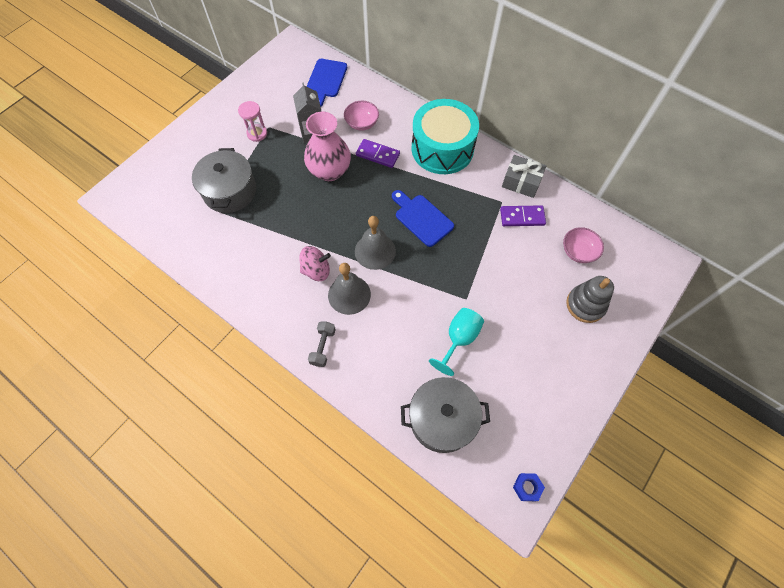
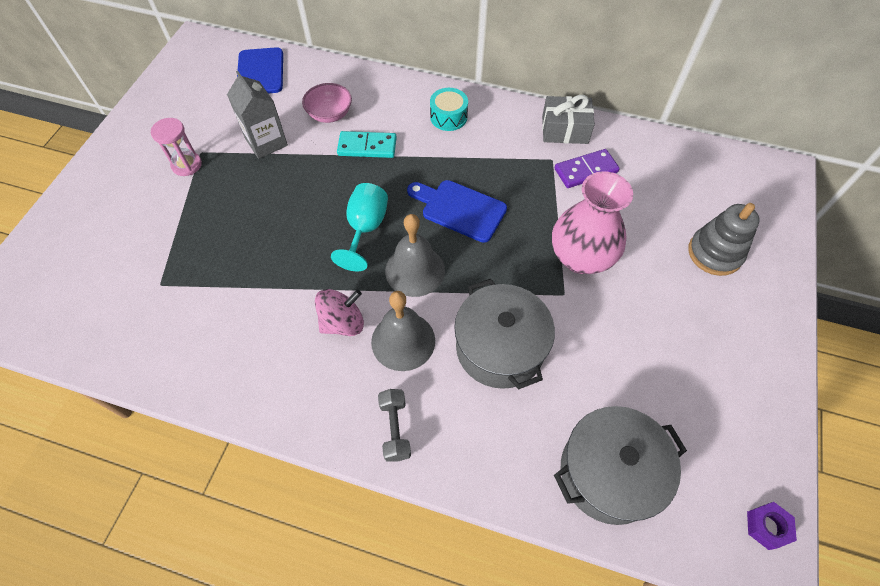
camera: 20 degrees left, 5 degrees down
(230, 191) = (173, 252): grey pot -> grey pot (500, 348)
(329, 171) = (309, 185): pink vase -> pink vase (581, 257)
(377, 155) = (367, 147): purple domino -> turquoise domino
(442, 148) = (448, 117): turquoise drum -> turquoise drum, size x0.44
(459, 339) = (579, 351): turquoise goblet -> turquoise goblet (365, 229)
(527, 487) = (767, 526): blue nut -> purple nut
(578, 252) = (673, 191): pink bowl -> none

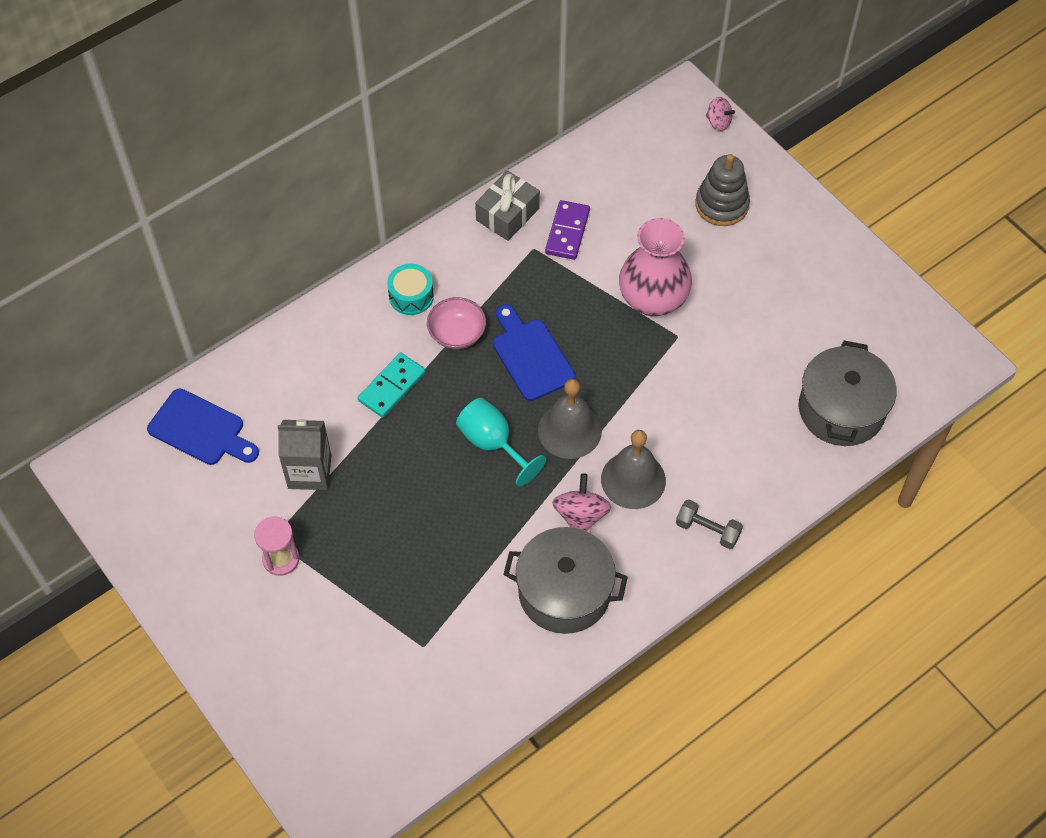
camera: 55 degrees left, 0 degrees up
(330, 114) = (318, 395): pink bowl -> pink bowl (457, 334)
(460, 209) = (531, 356): blue cutting board -> blue cutting board turned 90 degrees clockwise
(500, 348) = (691, 414): grey pot -> grey pot (564, 592)
(767, 526) = (941, 342): purple nut -> none
(785, 207) = (718, 122): none -> pink spinning top

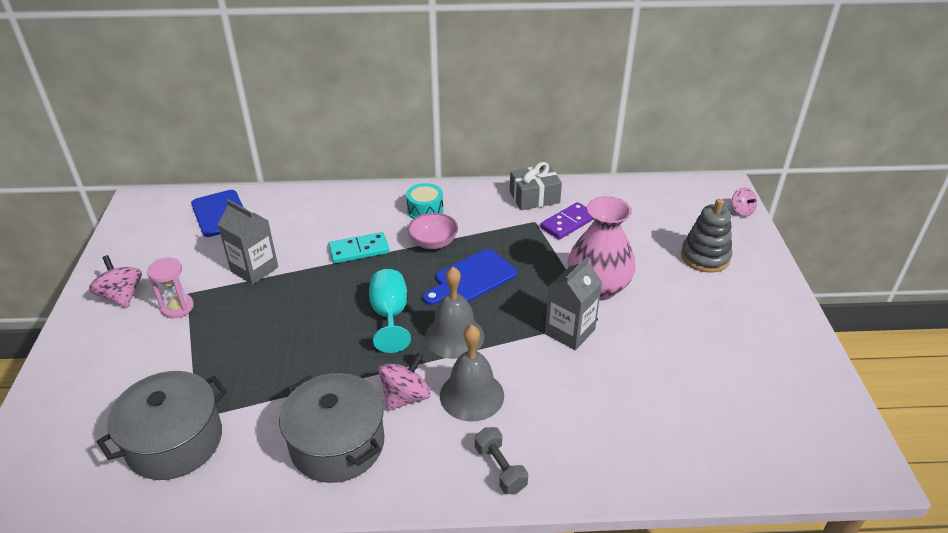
camera: 35 degrees right, 20 degrees down
(209, 582) = (122, 296): none -> pink spinning top
(531, 356) = (472, 278): blue cutting board -> blue cutting board turned 135 degrees counterclockwise
(664, 364) = (569, 332): none -> grey carton
(841, 409) = (706, 442): grey pot -> grey pot (174, 441)

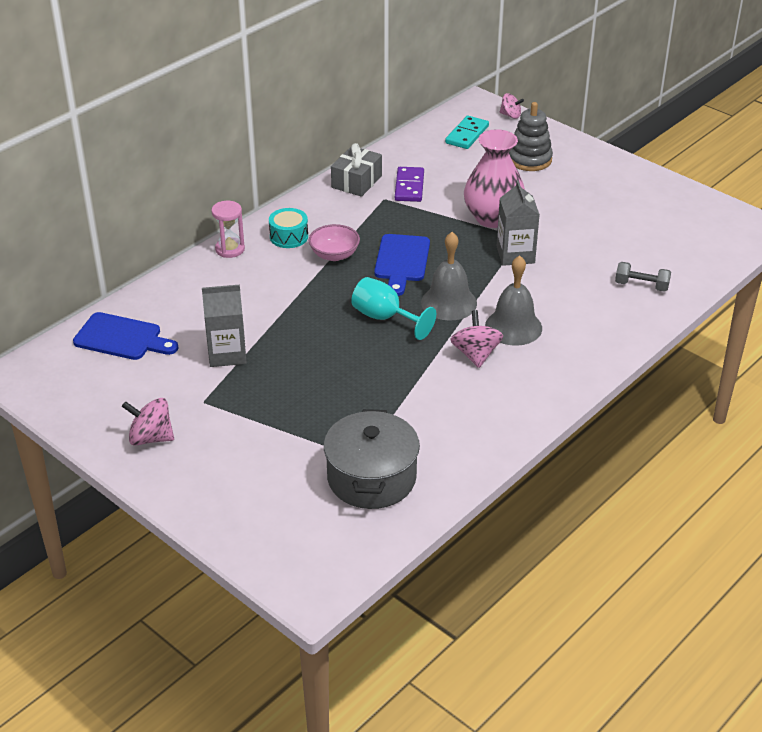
camera: 45 degrees left, 0 degrees up
(177, 307) = (214, 414): pink hourglass -> pink hourglass (230, 249)
(337, 444) = (477, 405): grey pot -> none
(359, 250) = (287, 293): turquoise domino -> turquoise domino (467, 135)
(500, 468) = (588, 351): grey dumbbell -> grey dumbbell (641, 286)

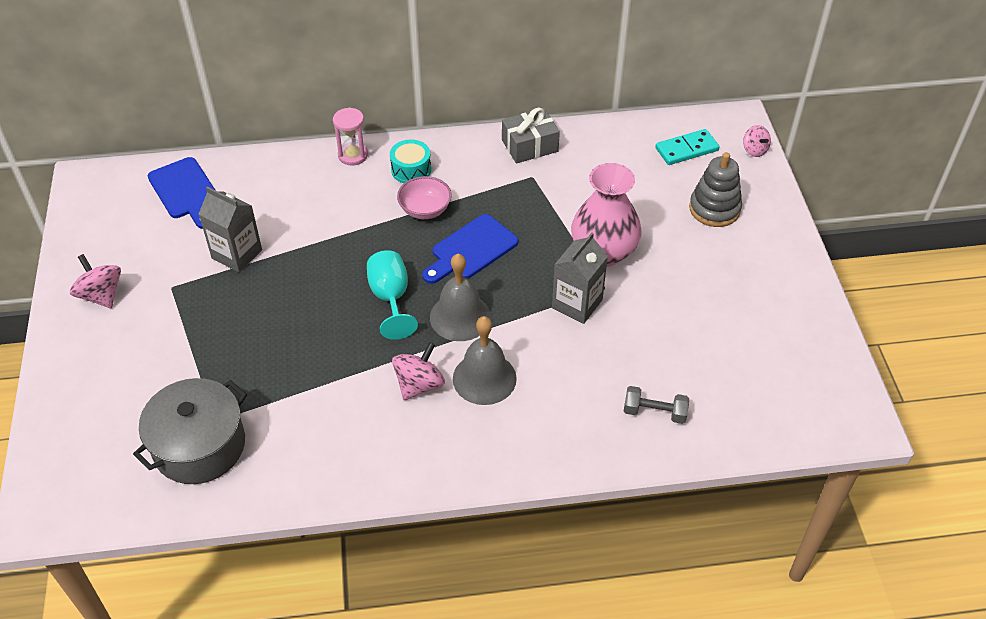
camera: 40 degrees right, 10 degrees up
(409, 186) = (568, 176): purple domino -> none
(641, 286) = (654, 412): grey dumbbell -> grey dumbbell turned 45 degrees counterclockwise

